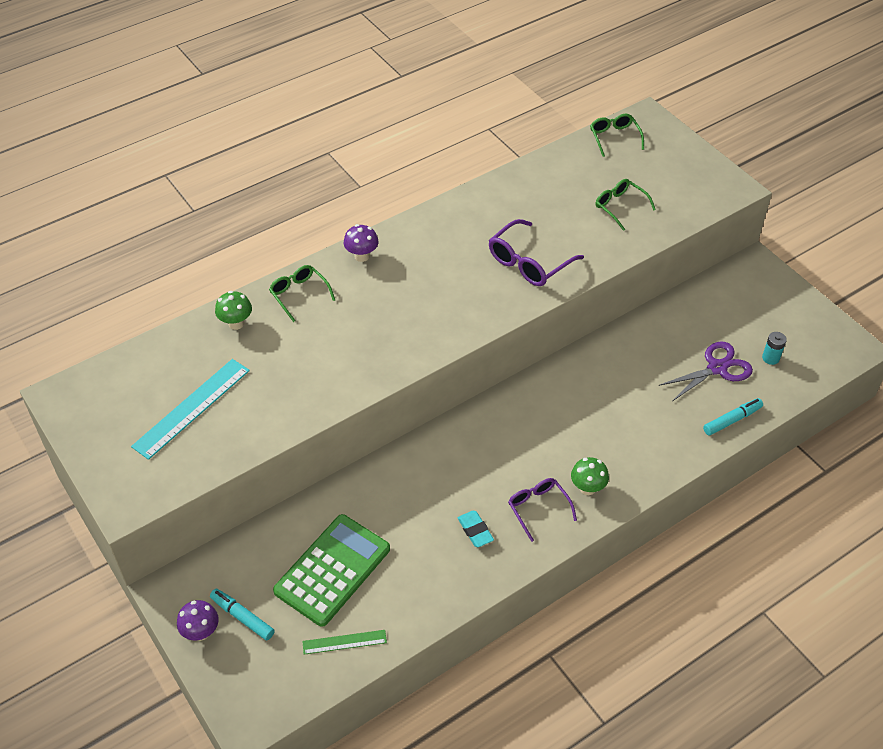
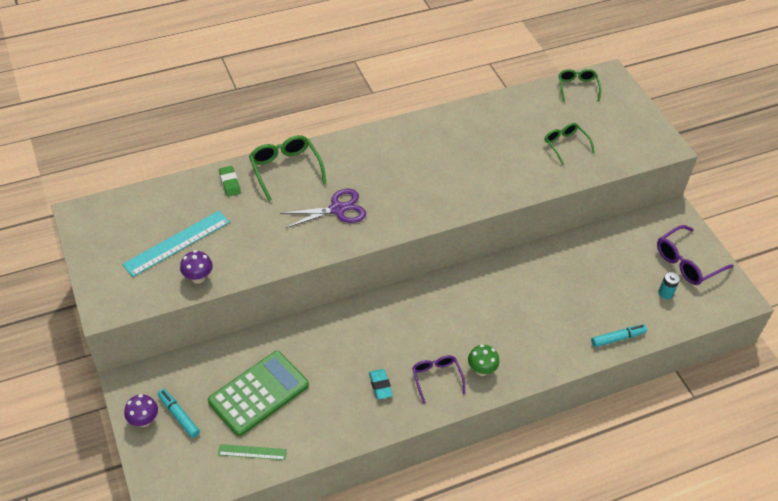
camera: 10 degrees right, 0 degrees up
(236, 323) = (230, 183): green mushroom -> green eraser
(299, 294) = (285, 169): green glasses -> green glasses, size x1.51
(362, 256) = (343, 148): purple mushroom -> purple mushroom (198, 278)
(528, 263) = (476, 177): purple glasses -> purple glasses (687, 262)
(717, 368) = (617, 293): purple scissors -> purple scissors (337, 209)

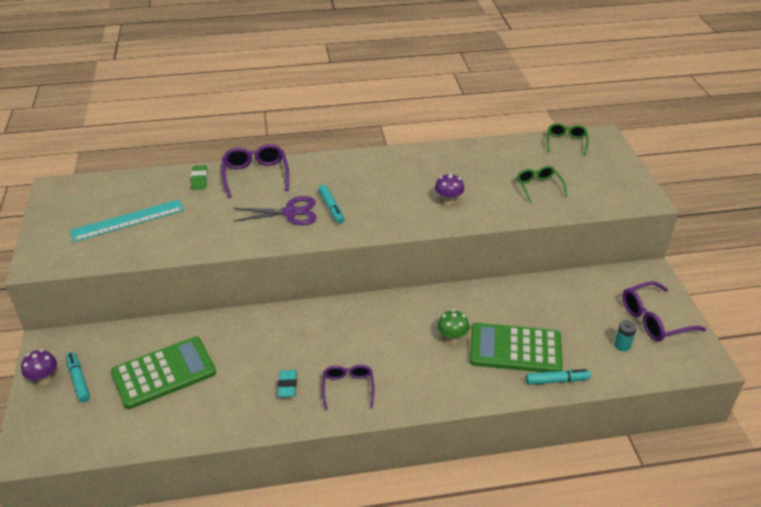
camera: 15 degrees right, 10 degrees down
(198, 278) = (133, 251): purple mushroom -> purple mushroom (448, 201)
(252, 452) = (133, 426): green ruler -> none
(285, 169) = (255, 175): green glasses -> purple glasses
(376, 198) = (331, 208): none -> turquoise marker
(481, 370) = (398, 387): green mushroom -> green mushroom (452, 338)
(574, 313) = (515, 349): none -> green calculator

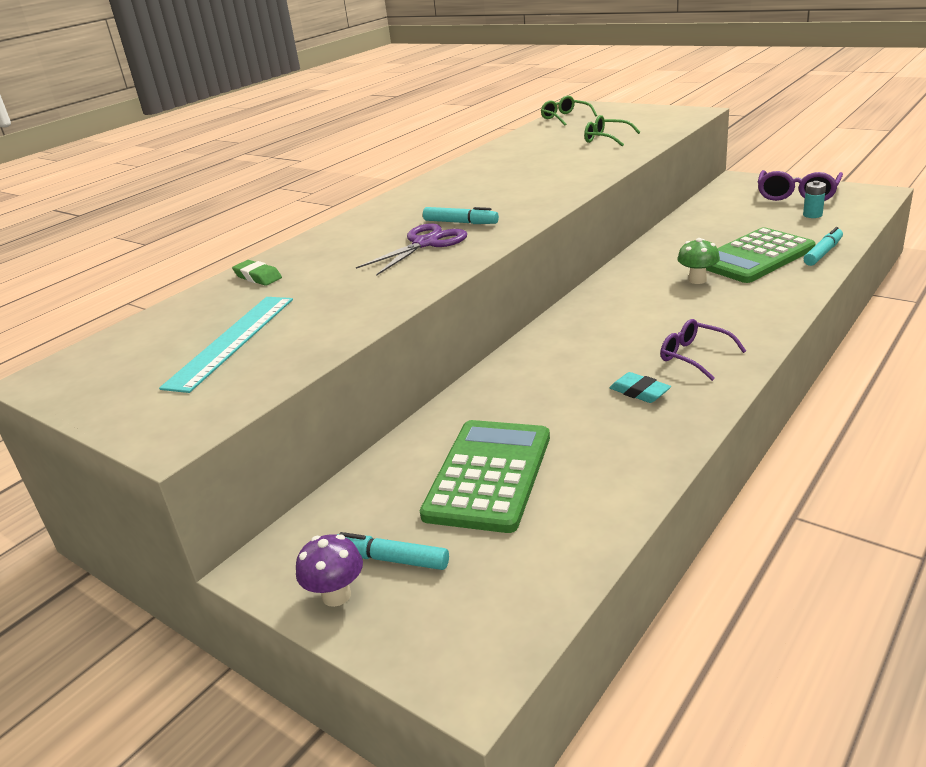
camera: 40 degrees left, 10 degrees down
(255, 175) = (321, 245): purple glasses -> none
(448, 201) = (557, 173): purple mushroom -> none

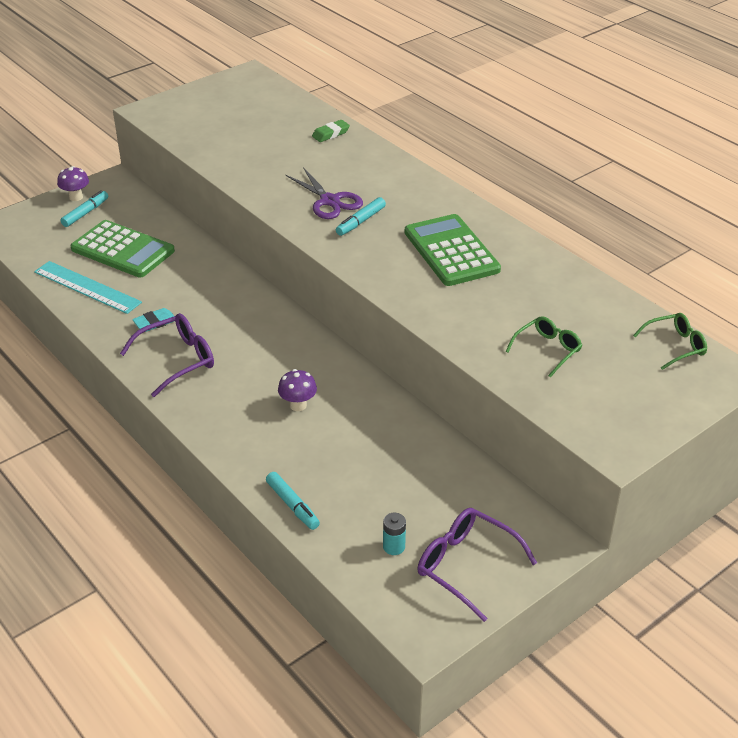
camera: 100 degrees right, 10 degrees up
(232, 341) = (237, 125): turquoise ruler -> turquoise ruler (87, 287)
(694, 356) = (178, 360): purple glasses -> purple glasses, size x1.51
(697, 280) = (298, 405): green mushroom -> purple mushroom
(755, 257) = (318, 458): green calculator -> green calculator (451, 251)

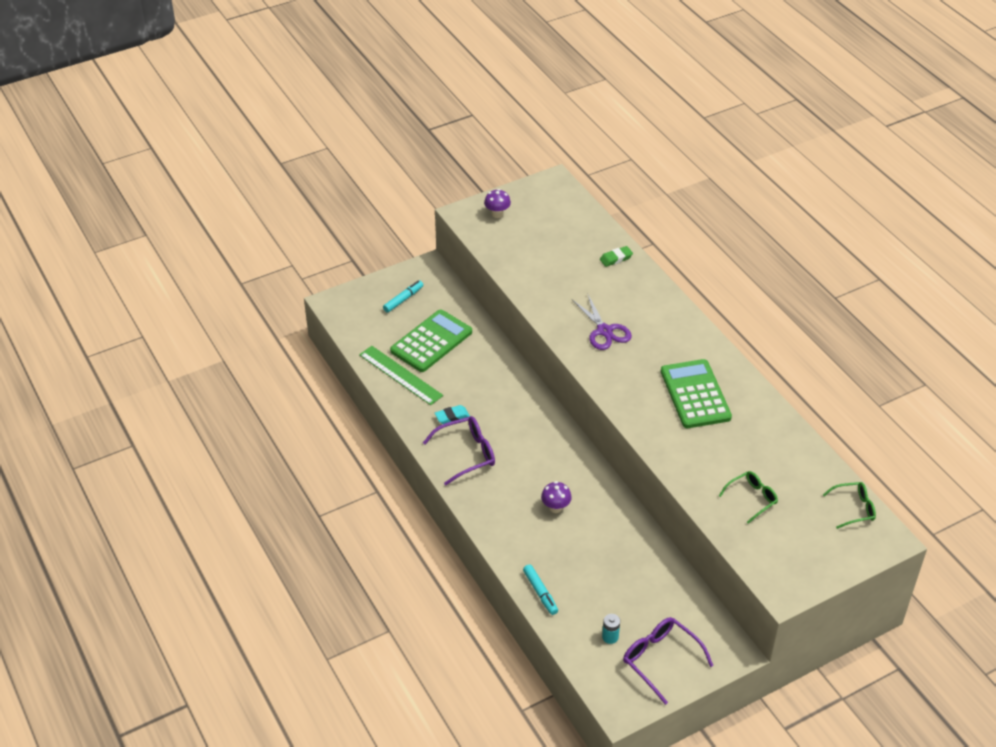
camera: 10 degrees right, 5 degrees up
(76, 197) = (396, 281): purple mushroom -> purple mushroom (497, 214)
(87, 287) = (400, 375): turquoise ruler -> green ruler
(123, 250) = (431, 341): green calculator -> green calculator turned 90 degrees counterclockwise
(360, 221) = (626, 355): turquoise marker -> none

